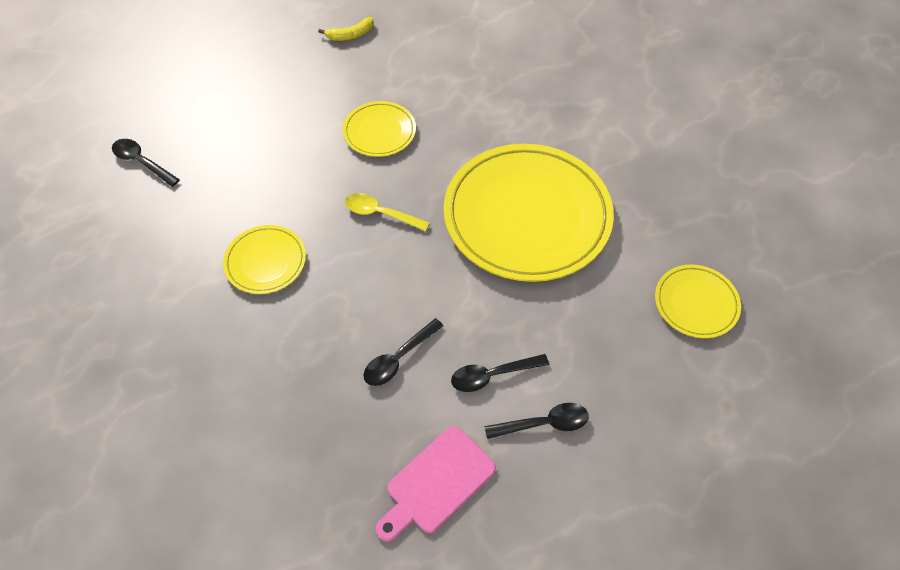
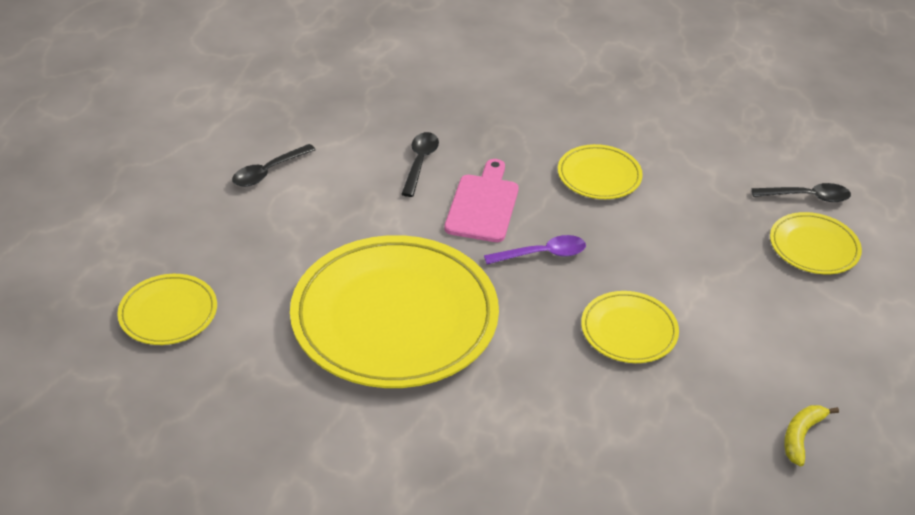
camera: 145 degrees right, 15 degrees down
(193, 125) = (813, 247): none -> yellow plate
(381, 213) = (542, 254): yellow spoon -> purple spoon
(436, 483) = (328, 112): pink cutting board -> pink cutting board (483, 205)
(492, 375) = (333, 183): black spoon -> none

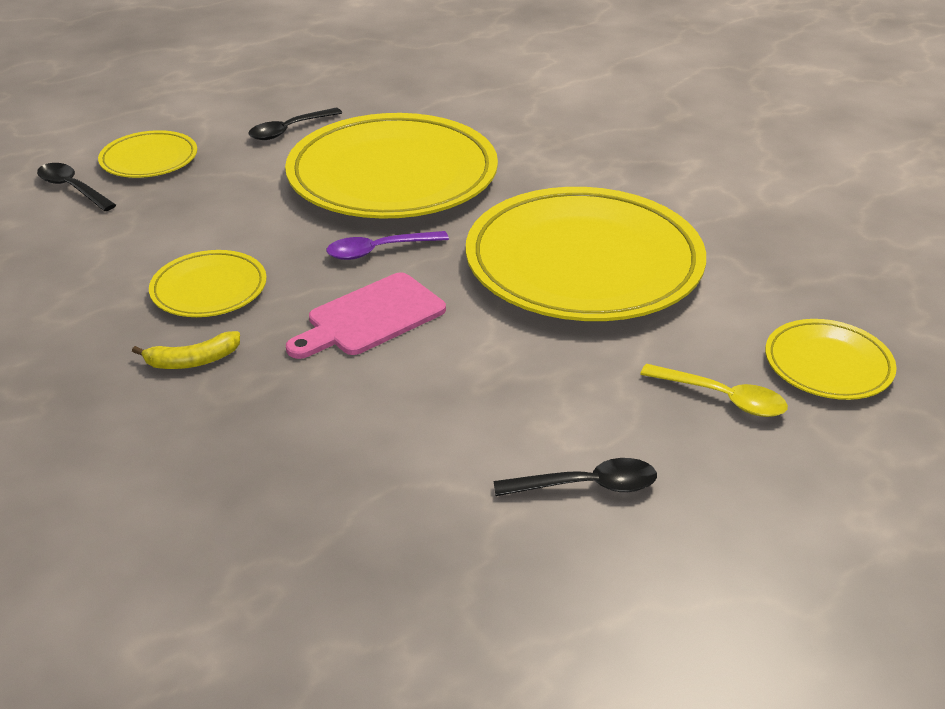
camera: 140 degrees left, 5 degrees down
(226, 255) = (722, 398): none -> yellow spoon
(420, 162) = (376, 399): black spoon -> black spoon (289, 130)
(542, 254) = (379, 250): purple spoon -> purple spoon turned 45 degrees counterclockwise
(629, 330) = (392, 175): yellow plate -> yellow plate, size x2.13
(801, 436) = (372, 92): yellow banana -> yellow banana (193, 361)

